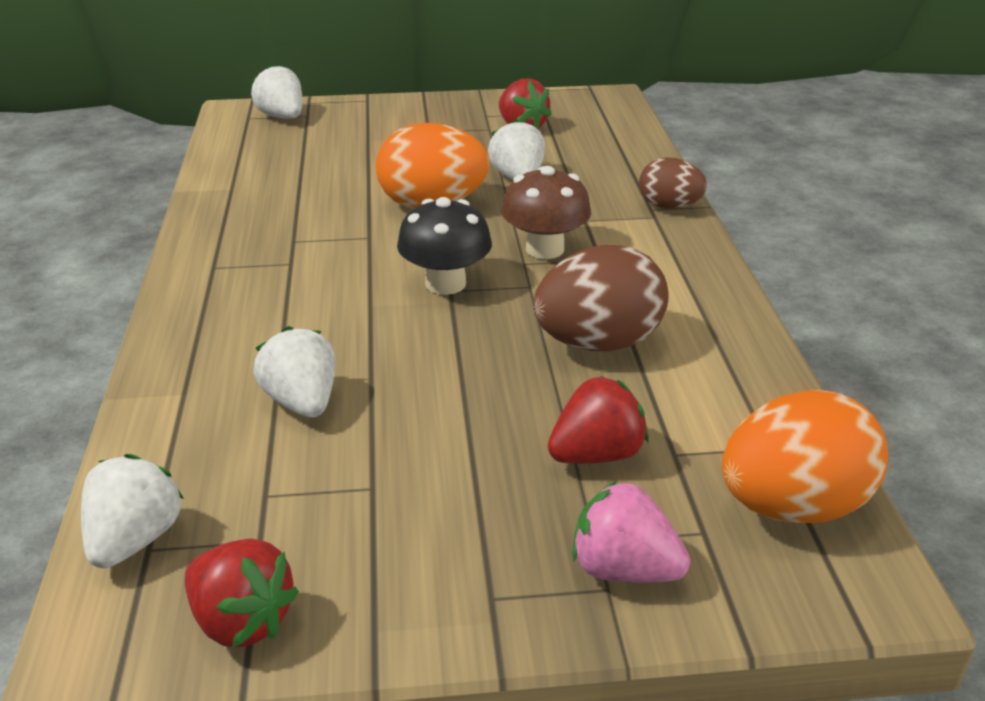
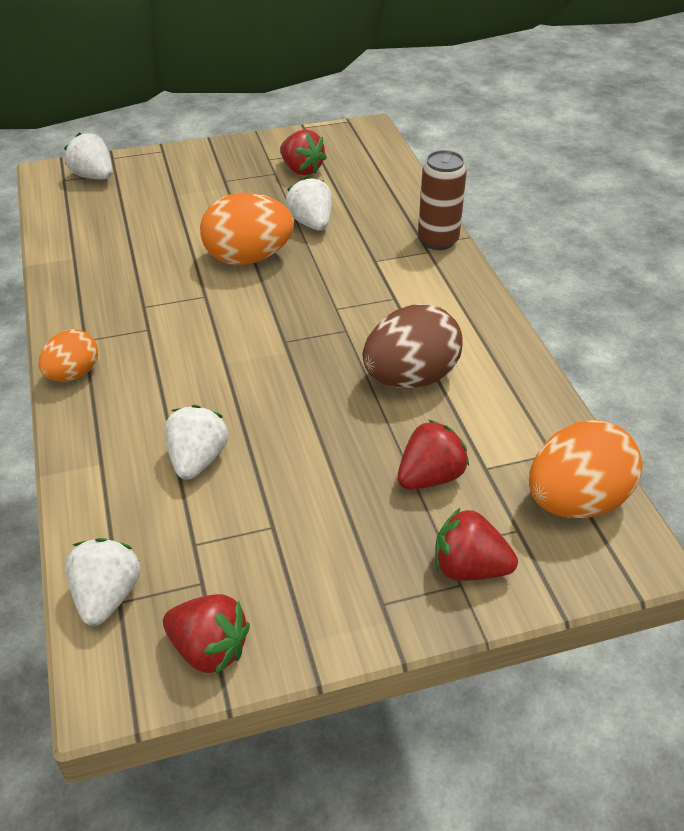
camera: 10 degrees left, 10 degrees up
(186, 299) = (73, 374): none -> orange egg
(302, 402) = (197, 459): white strawberry -> white strawberry turned 45 degrees clockwise
(445, 283) = (279, 335): black mushroom -> none
(545, 249) = (349, 293): brown mushroom -> none
(623, 569) = (469, 568): pink strawberry -> red strawberry
(669, 206) = (438, 240): brown egg -> brown can

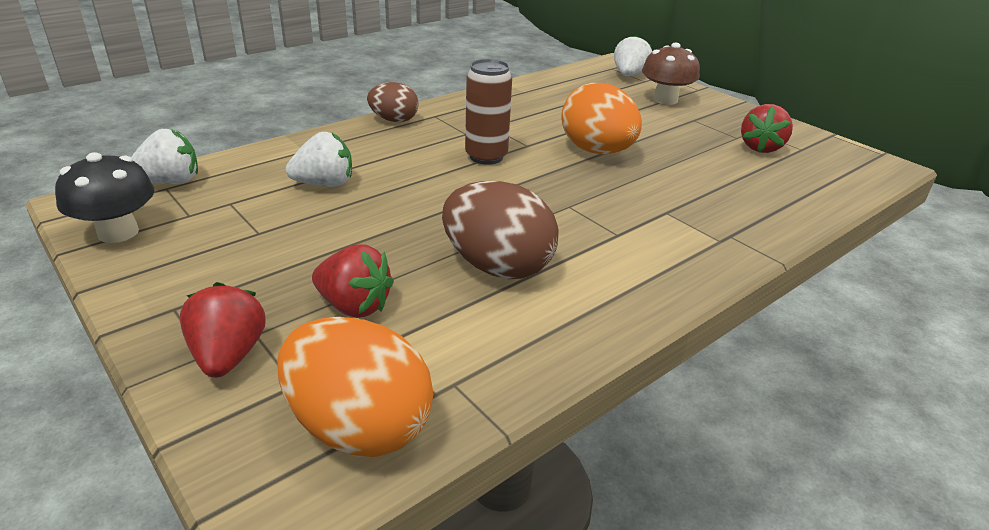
camera: 65 degrees right, 10 degrees down
(73, 374) = (394, 120): orange egg -> brown egg
(170, 178) = (665, 100): none -> brown mushroom
(209, 649) = (118, 232): red strawberry -> black mushroom
(311, 223) = (683, 168): white strawberry -> none
(438, 240) = (747, 243): brown can -> brown can (486, 156)

